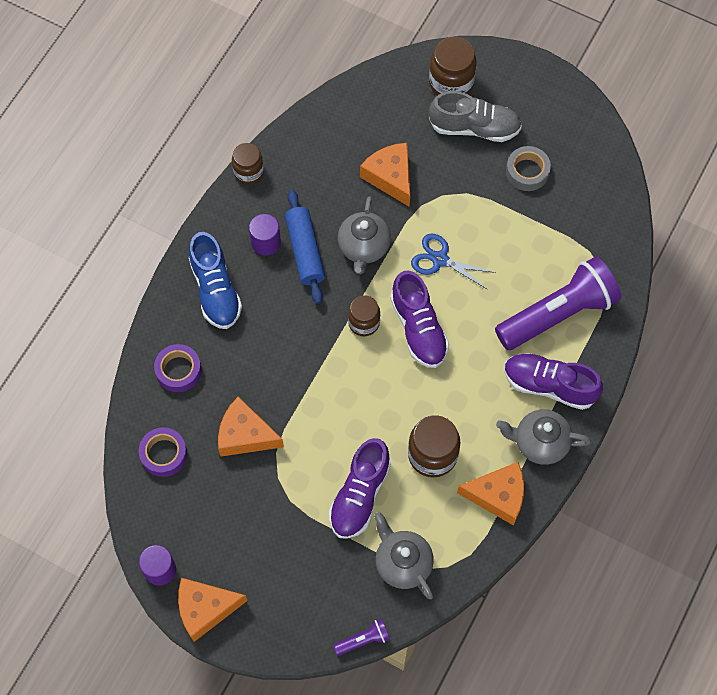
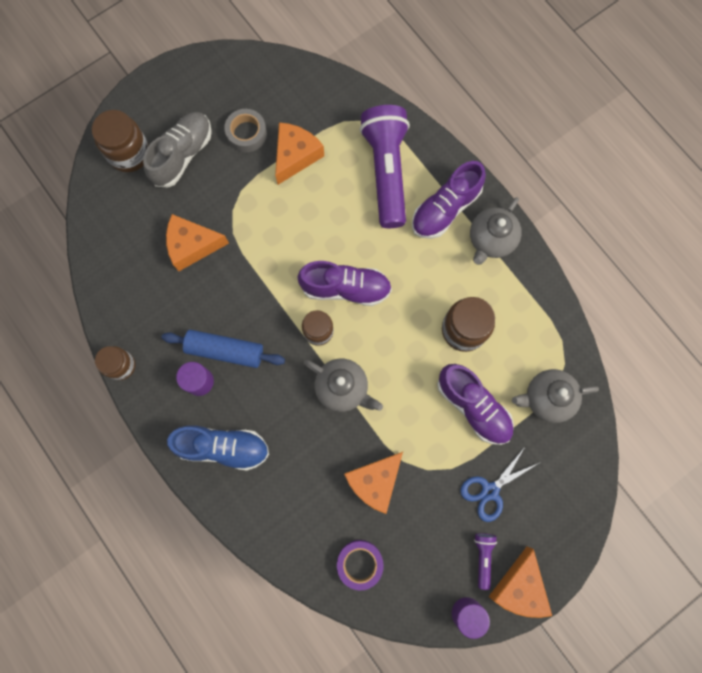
camera: 65 degrees left, 10 degrees up
(178, 370) = (285, 515): purple tape -> none
(363, 247) = (247, 299): grey teapot -> grey teapot (343, 388)
(363, 640) = (600, 461): purple flashlight -> purple flashlight (483, 557)
(440, 259) = (291, 241): blue scissors -> blue scissors (490, 491)
(498, 496) = (522, 294): orange cheese -> orange cheese (295, 156)

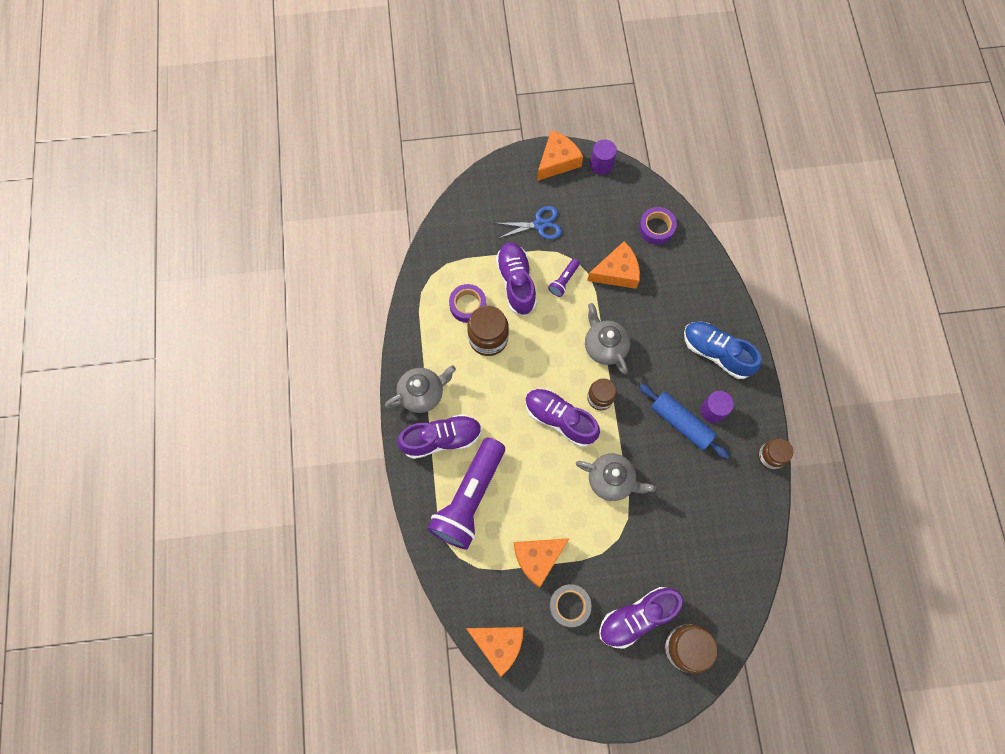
camera: 150 degrees left, 5 degrees down
(183, 155) = (637, 617): grey shoe -> purple shoe
(192, 245) = (667, 526): orange cheese -> orange cheese (499, 644)
(483, 557) = (570, 189): purple flashlight -> purple flashlight (563, 281)
(506, 353) = (468, 305): none -> purple tape
(547, 398) = (460, 260): grey teapot -> grey teapot (611, 480)

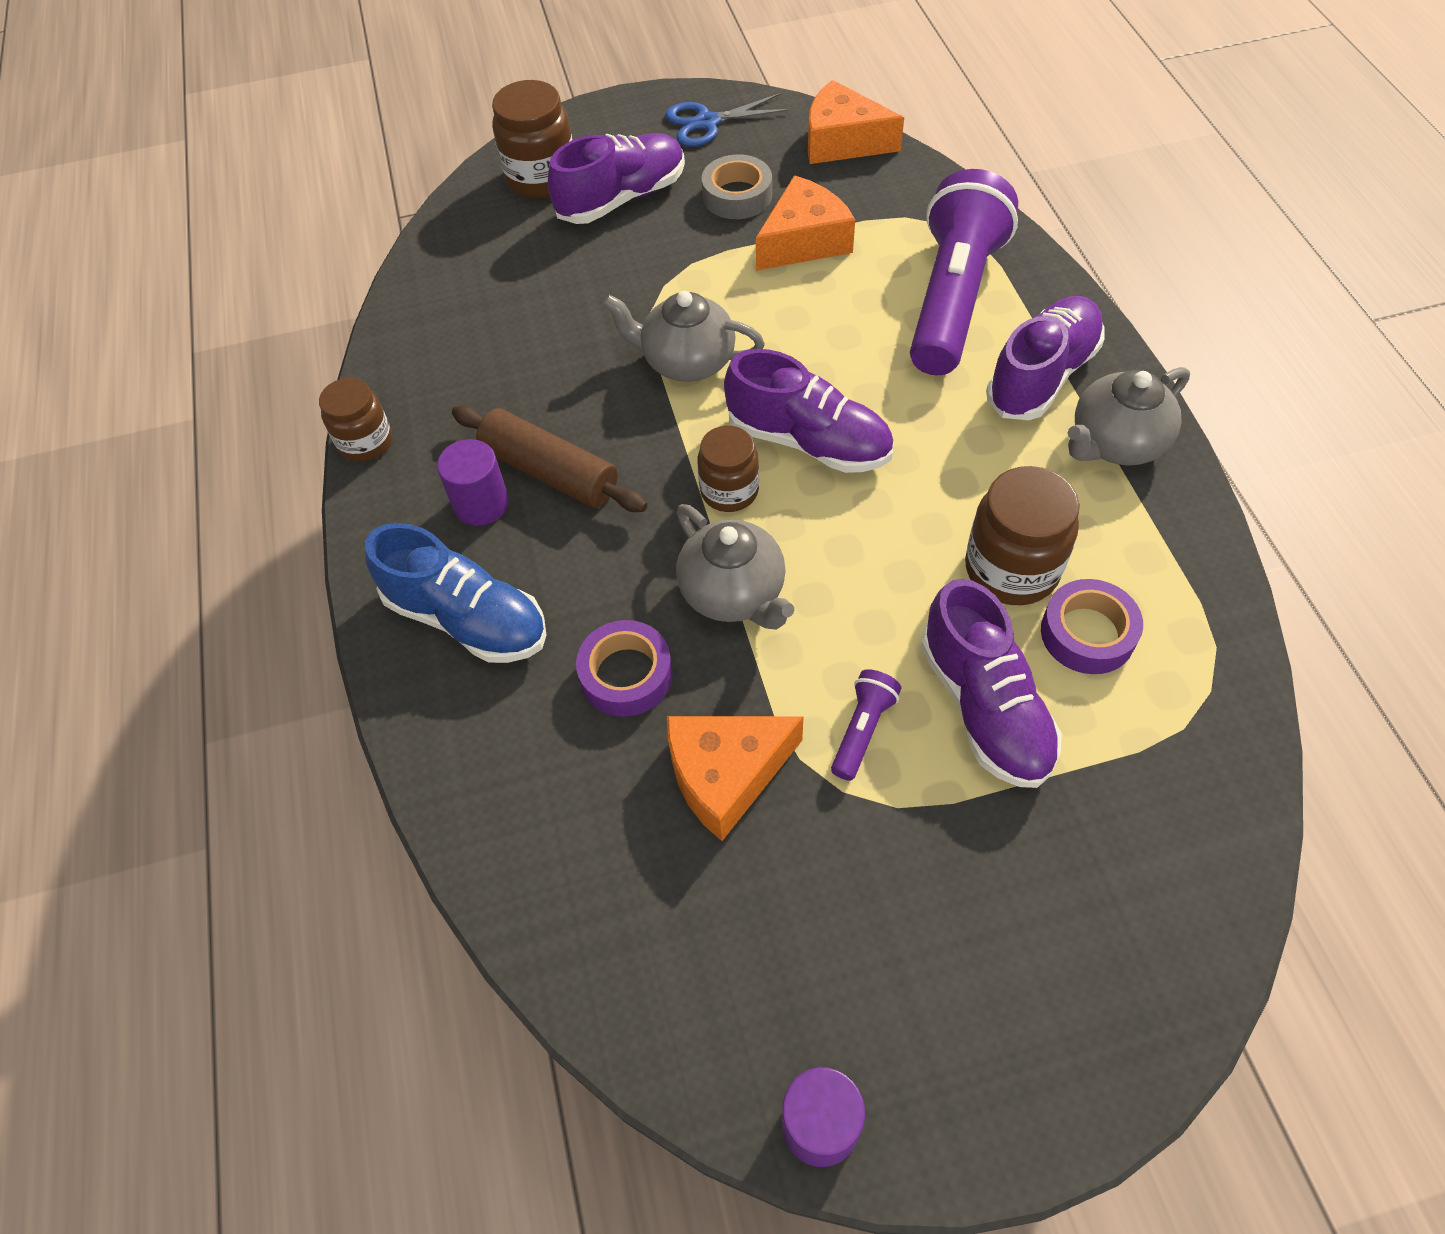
camera: 175 degrees right, 15 degrees down
(441, 439) = (1042, 375): purple shoe -> purple shoe turned 150 degrees clockwise
(540, 224) = (966, 879): blue scissors -> blue scissors (707, 122)
(557, 161) = (967, 1114): orange cheese -> none
(656, 228) = (626, 922): purple tape -> purple tape (626, 675)
(681, 423) = (550, 472): blue rolling pin -> brown rolling pin

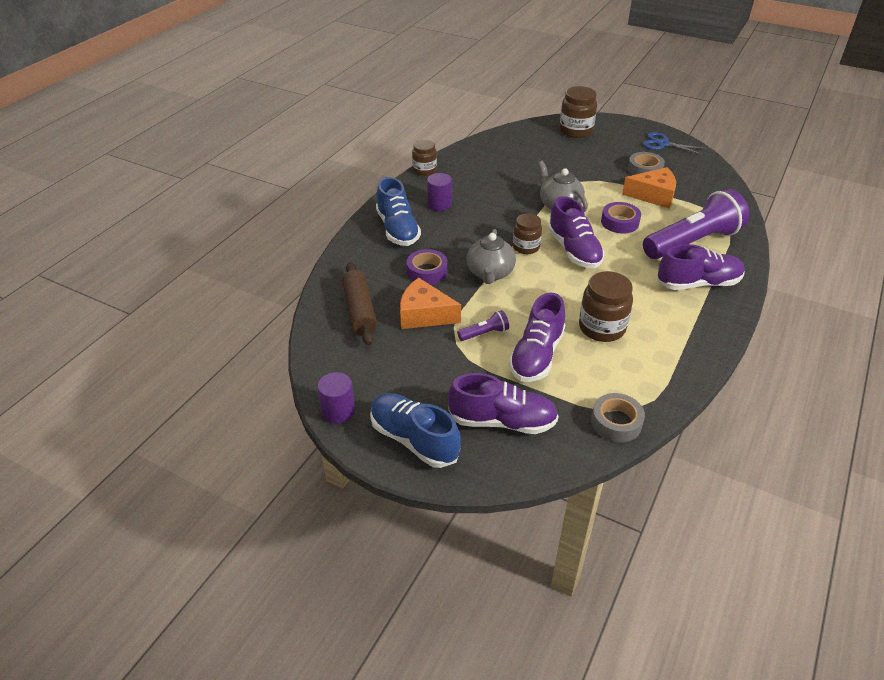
camera: 40 degrees right, 15 degrees down
(550, 472) = (472, 209): brown rolling pin -> brown rolling pin (359, 310)
(622, 198) = (598, 150): purple shoe -> purple shoe (502, 421)
(842, 142) = (713, 174): orange cheese -> none
(1000, 1058) = (414, 439): none -> blue shoe
(1087, 633) = (606, 362): purple tape -> purple tape (619, 222)
(1115, 443) = (701, 320): grey teapot -> none
(1218, 737) = (616, 422): none -> grey tape

